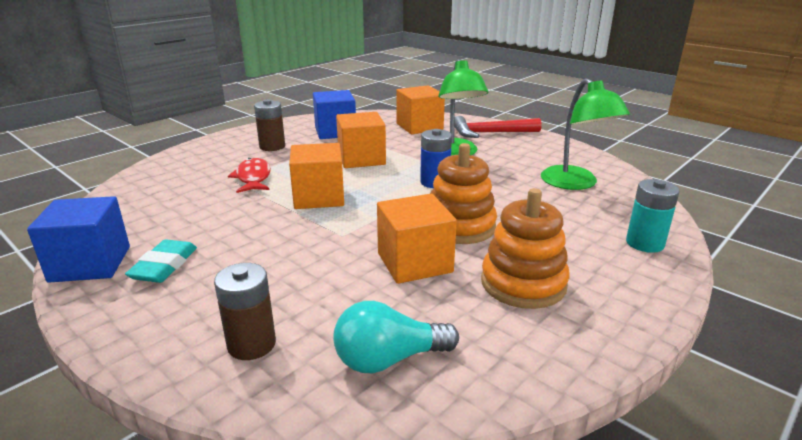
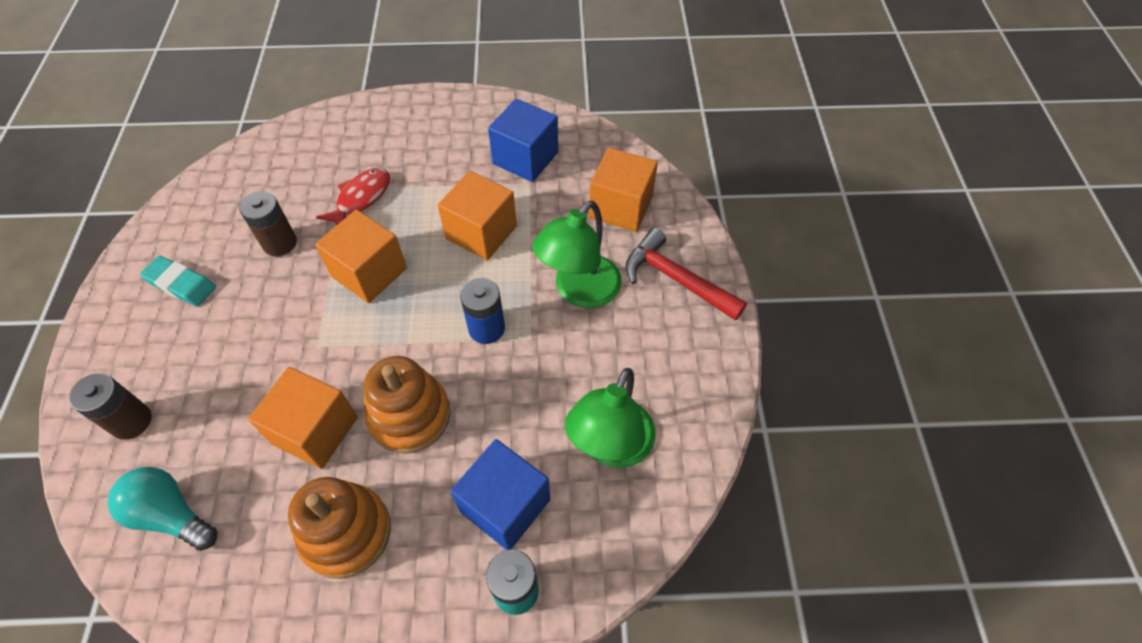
camera: 45 degrees right, 30 degrees up
(90, 264) = (151, 244): blue cube -> blue cube (505, 505)
(164, 266) = (181, 284): turquoise eraser -> turquoise eraser turned 60 degrees clockwise
(272, 146) = (438, 149): brown battery -> brown battery (280, 243)

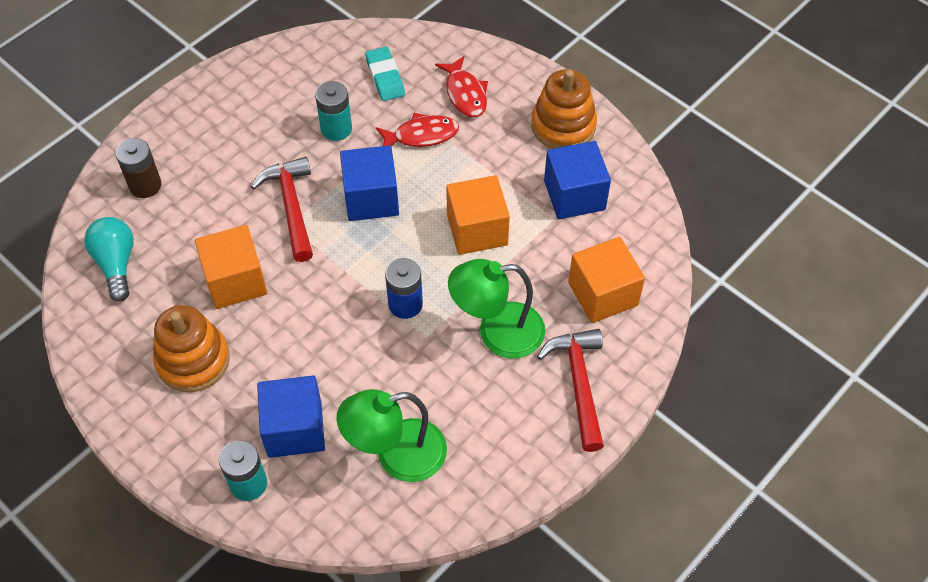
camera: 45 degrees right, 0 degrees up
(181, 284) = (250, 111): turquoise eraser -> turquoise eraser (385, 77)
(280, 243) = (336, 129): brown battery -> turquoise battery
(304, 331) = (291, 207): none -> red hammer
(364, 147) = (465, 94): none -> red fish
(369, 272) = (371, 198): orange cube -> blue cube
(410, 415) = (298, 321): orange stacking toy -> orange stacking toy (563, 126)

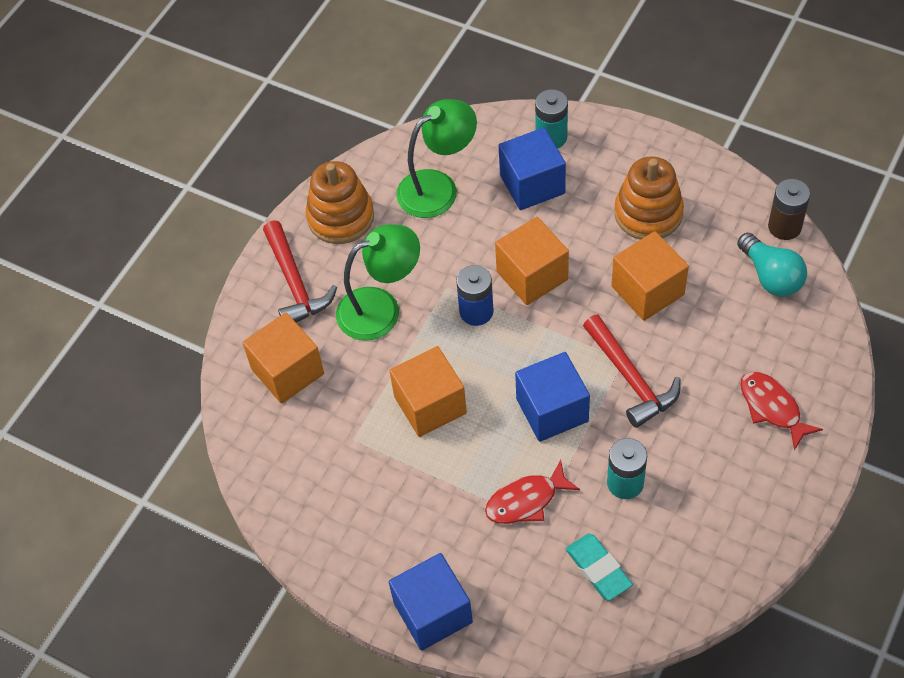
camera: 170 degrees right, 0 degrees up
(145, 185) = (794, 361): brown battery -> brown battery (784, 226)
(337, 326) = (532, 275): none -> orange cube
(465, 94) = (495, 571): red fish -> red fish (772, 407)
(563, 126) = (368, 558): orange stacking toy -> orange stacking toy (341, 217)
(574, 195) = (337, 472): blue cube -> blue cube (433, 612)

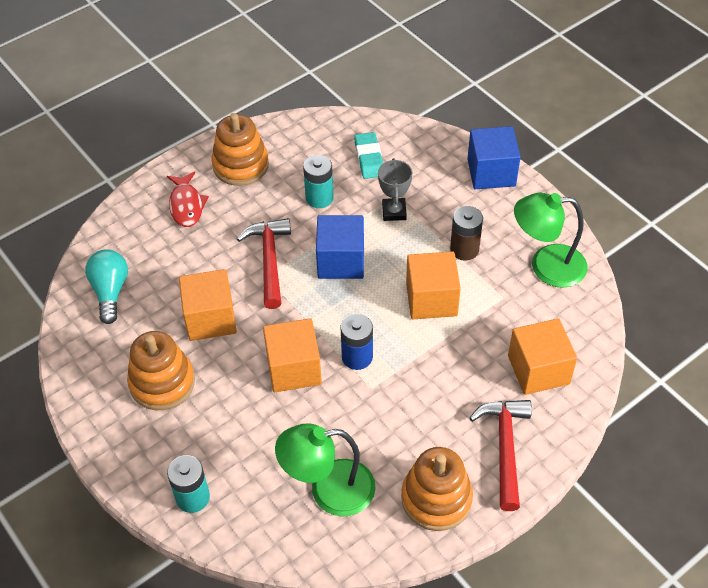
camera: 160 degrees left, 5 degrees down
(381, 308) = (436, 392): green lamp -> green lamp (546, 266)
(526, 500) = (394, 212): red fish -> grey trophy
(532, 184) = (241, 454): blue cube -> none
(750, 490) = (241, 165): none -> orange stacking toy
(784, 226) = (66, 325): brown battery -> brown battery (464, 249)

